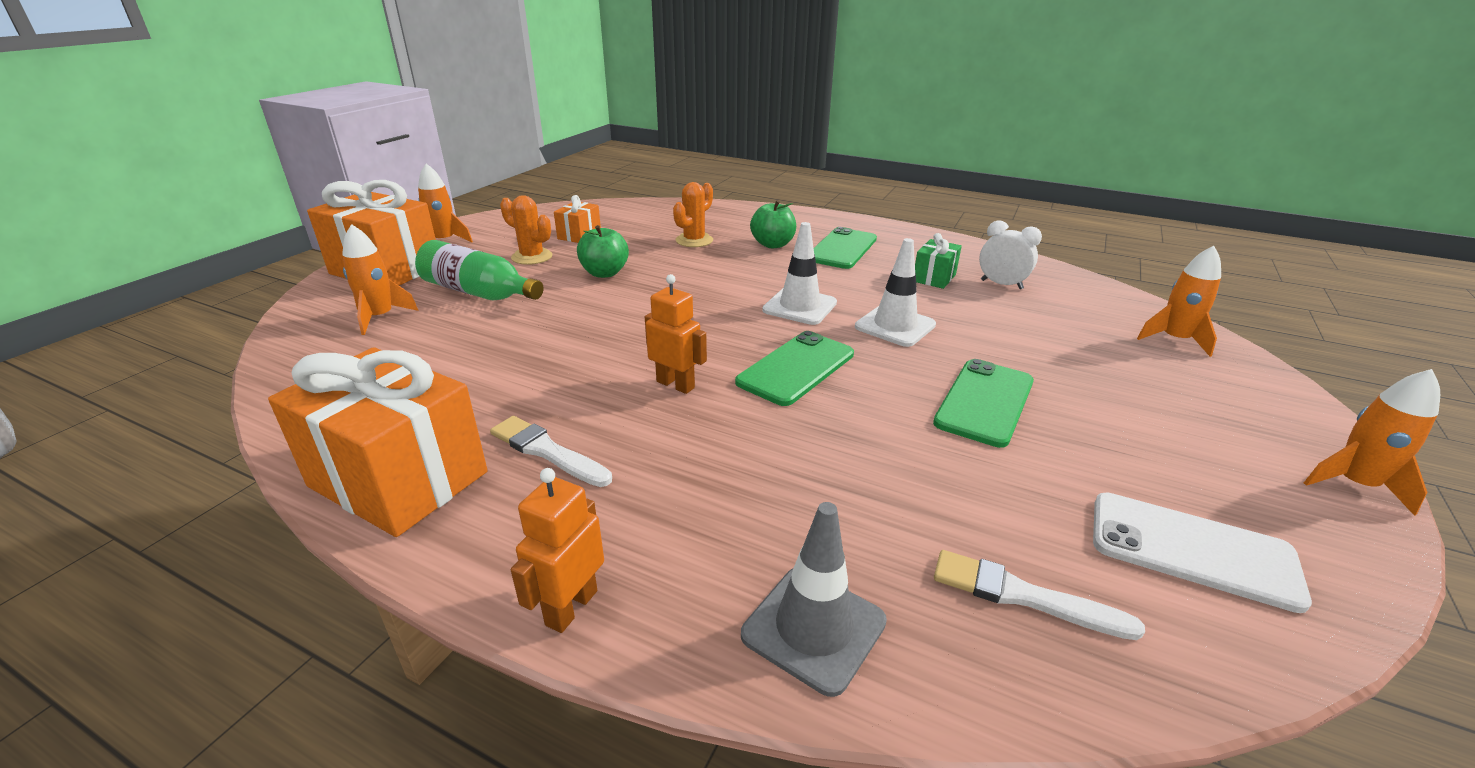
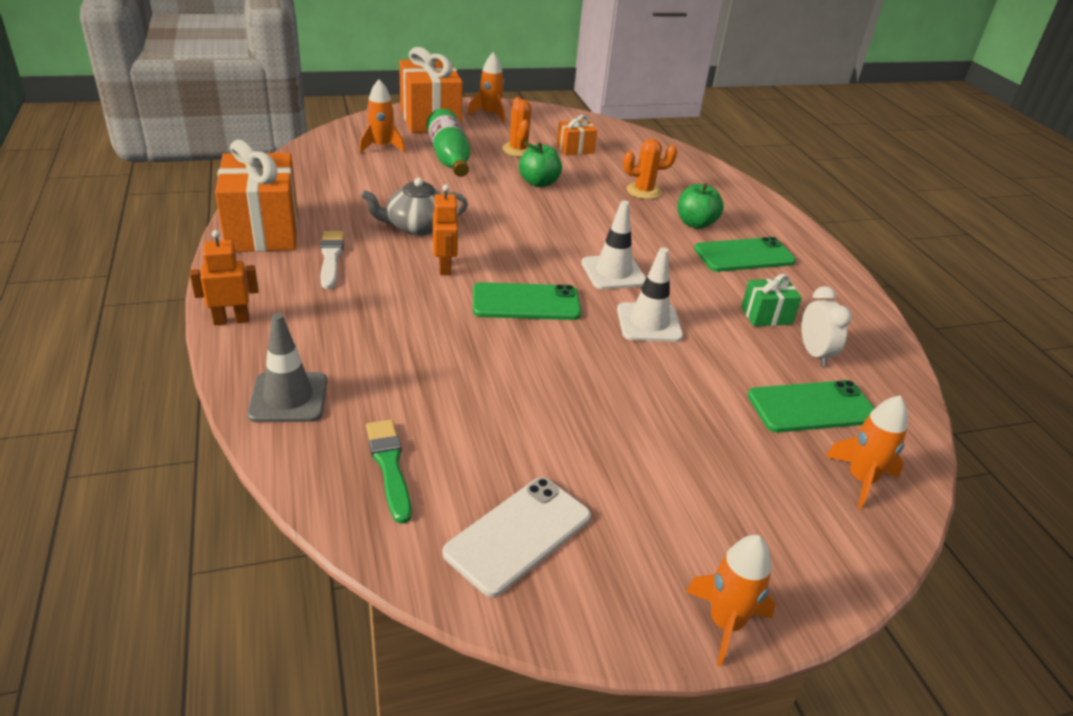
camera: 45 degrees right, 5 degrees up
(574, 367) = (416, 227): none -> grey teapot
(984, 402) = (593, 396): green phone -> green phone (811, 407)
(1024, 596) = (389, 466): white brush -> green brush
(1192, 550) = (518, 534): white phone -> white phone turned 60 degrees clockwise

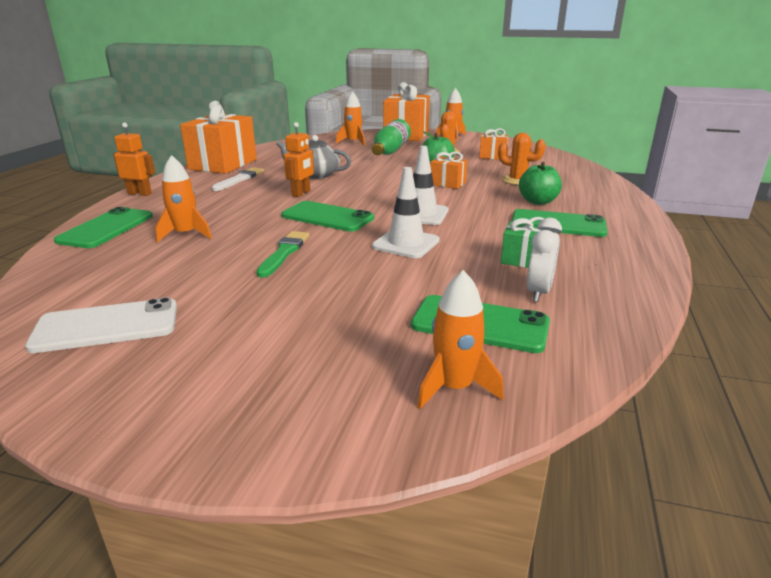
camera: 35 degrees right, 10 degrees down
(288, 398) = (106, 228): grey traffic cone -> green phone
(389, 466) = (98, 270): green brush -> green brush (284, 253)
(582, 212) = (447, 183): none -> orange gift
(725, 623) = (151, 438): orange rocket -> orange rocket (186, 234)

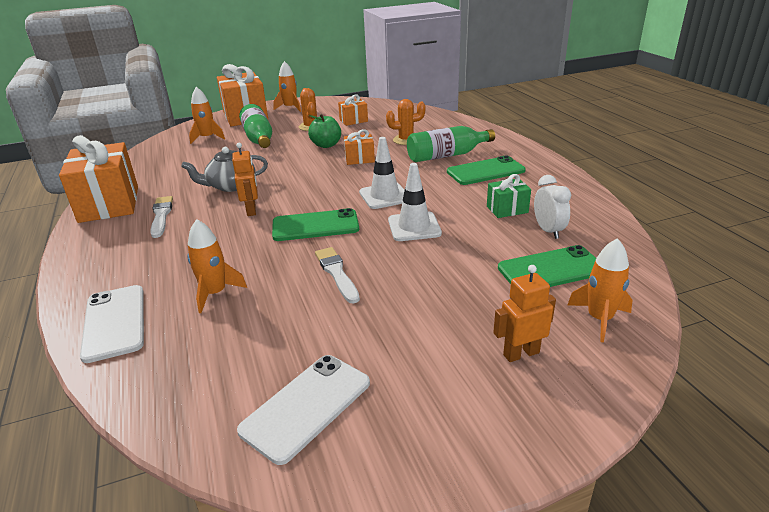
camera: 35 degrees left, 5 degrees up
(106, 228) = (114, 322): green phone -> white phone
(140, 193) = (74, 270): orange robot -> orange robot (521, 353)
(284, 253) = (337, 273): green brush -> white brush
(538, 201) = (446, 155): green apple -> green bottle

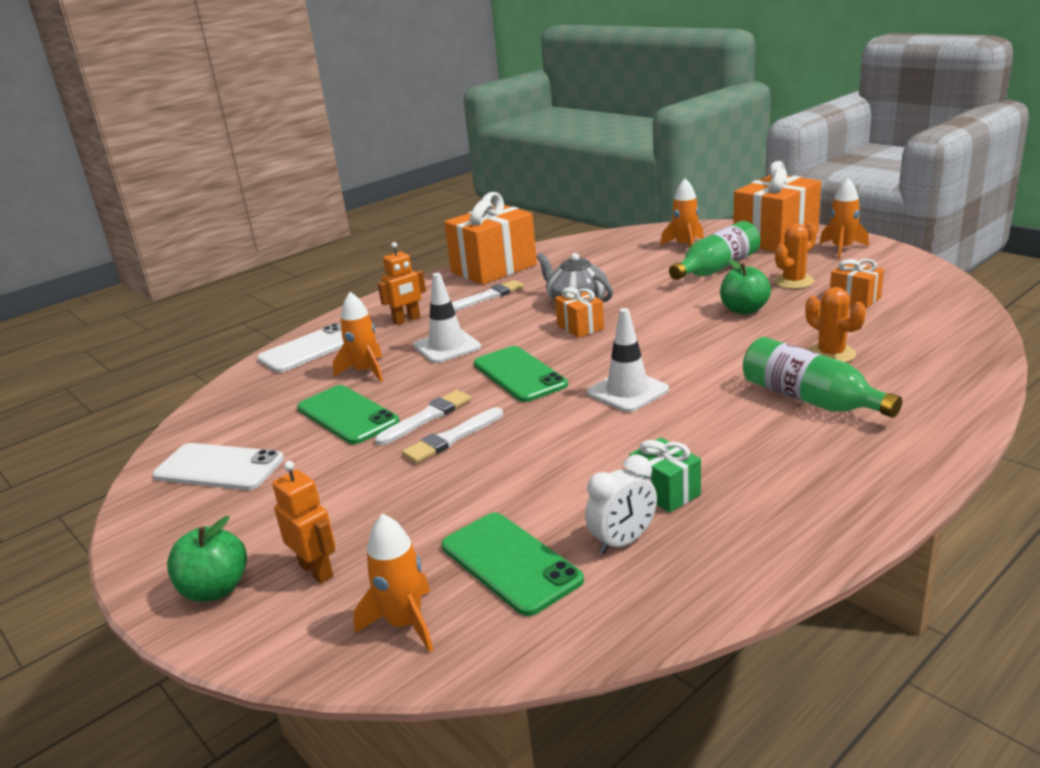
camera: 70 degrees right, 5 degrees down
(251, 210) = (529, 331): orange robot -> orange robot (407, 320)
(359, 159) = (723, 343): orange gift -> orange gift (580, 327)
(380, 267) = (452, 438): none -> white brush
(414, 227) = (559, 433): white traffic cone -> white traffic cone (447, 346)
(485, 171) = (786, 445): green phone -> green phone (347, 415)
(521, 416) = (215, 589): none -> green apple

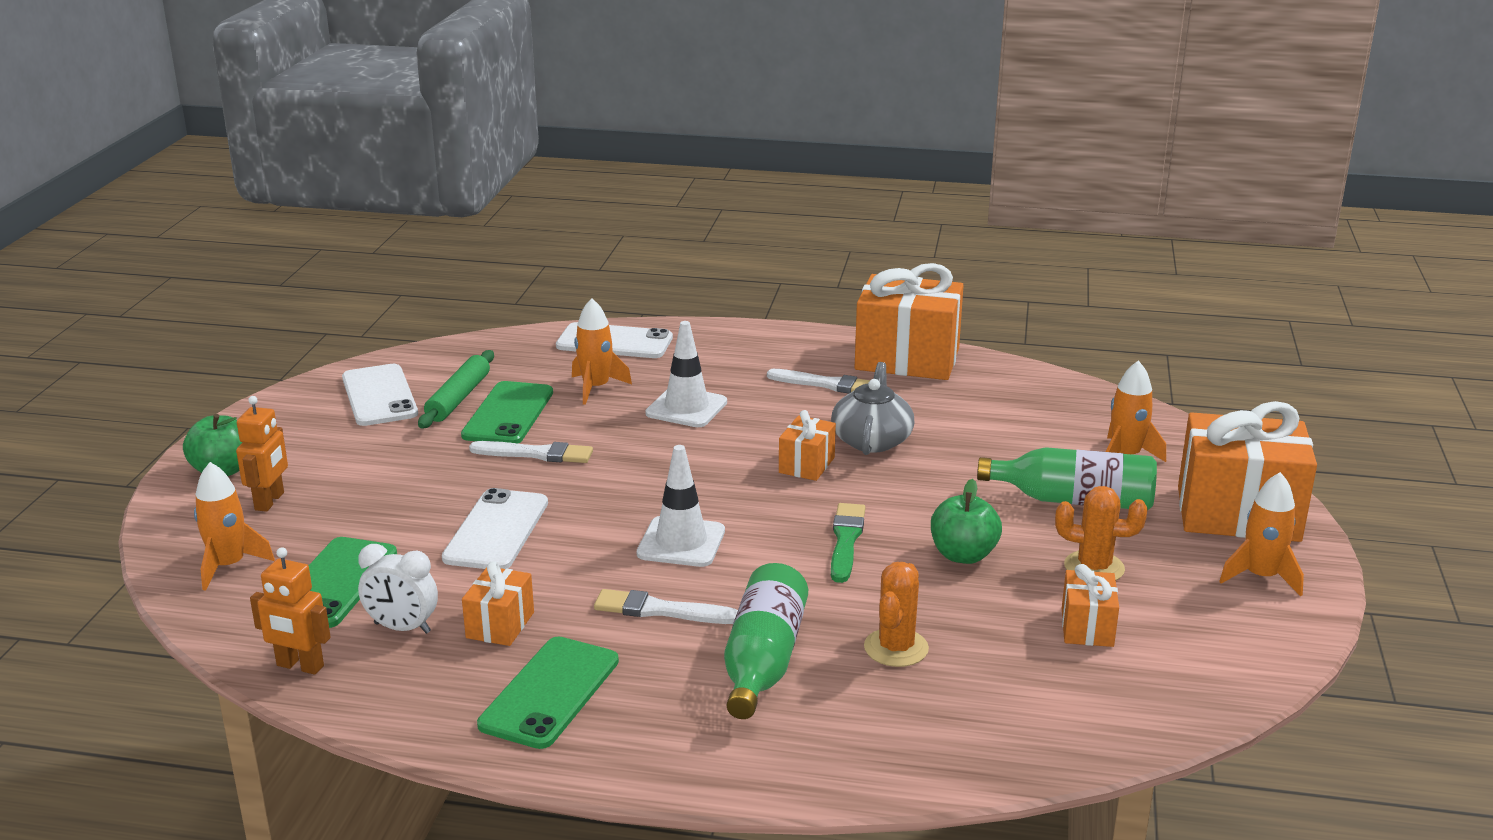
camera: 50 degrees right, 0 degrees up
(286, 431) = (458, 398): none -> green rolling pin
(407, 320) = (724, 363): orange robot -> orange robot (300, 666)
(452, 438) = (510, 481): white brush -> white brush (661, 610)
(519, 374) = (663, 469): green phone -> green phone (550, 693)
(520, 461) = (496, 530): none -> white phone
(665, 492) = (500, 625): green gift -> orange gift
(689, 338) = (846, 541): none -> green brush

